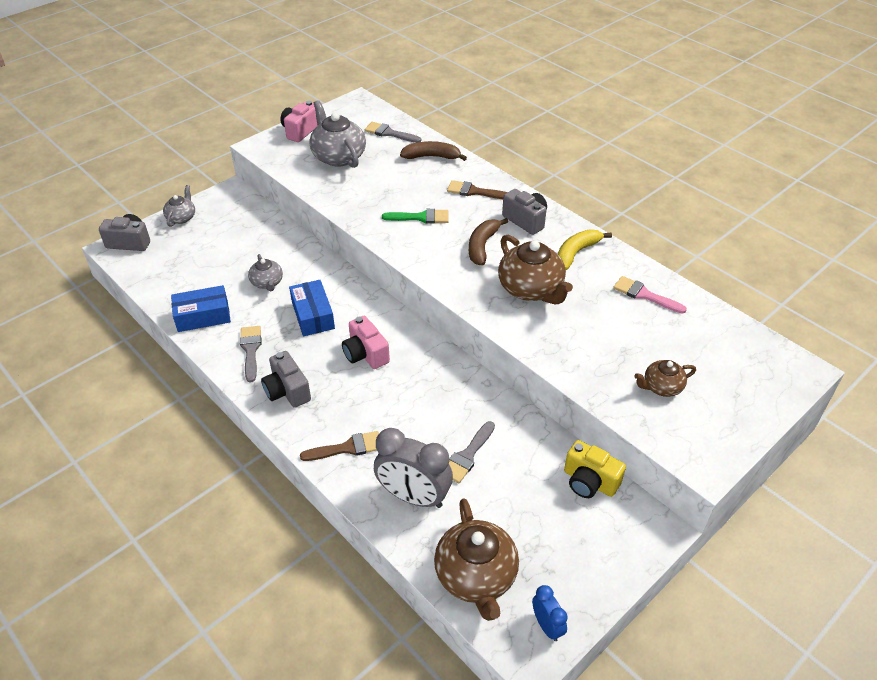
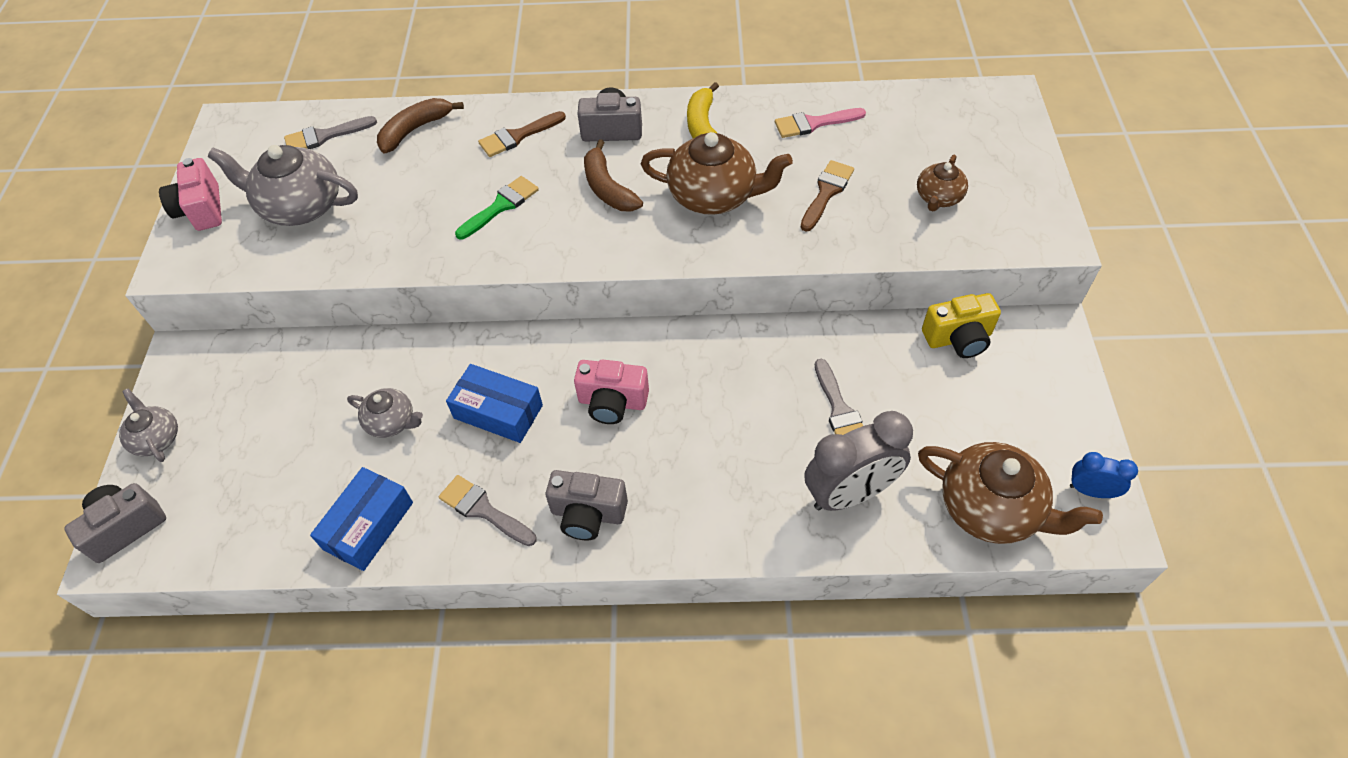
camera: 45 degrees left, 10 degrees up
(347, 448) = (729, 510): brown brush -> brown brush (826, 192)

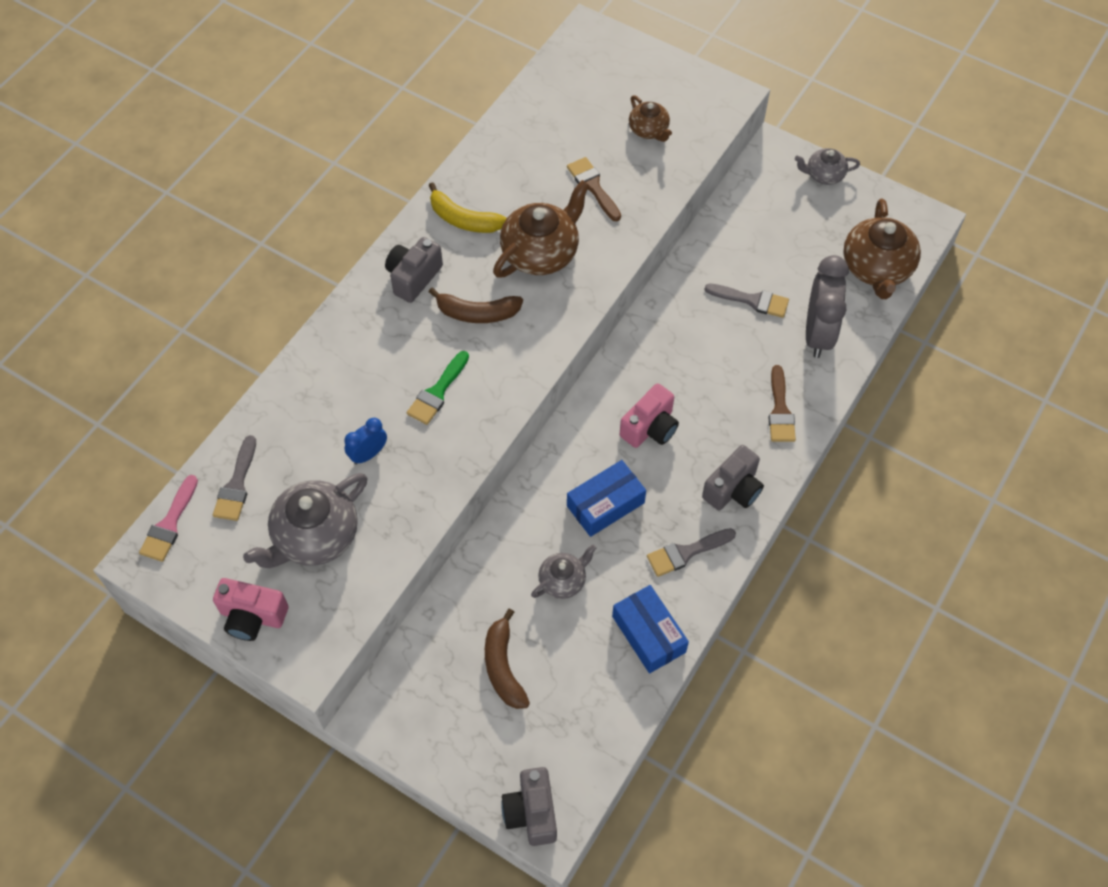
camera: 60 degrees left, 5 degrees up
(156, 438) = (453, 762): grey teapot -> grey teapot (824, 175)
(415, 130) = (290, 413): brown banana -> brown banana (503, 667)
(501, 206) = (437, 392): green brush -> green brush turned 135 degrees counterclockwise
(518, 136) = (365, 344): brown brush -> brown brush (780, 410)
(814, 123) = (518, 152): pink brush -> pink brush (169, 524)
(958, 338) = (743, 201): yellow camera -> none
(991, 508) = (876, 268): brown teapot -> brown teapot turned 120 degrees clockwise
(1090, 491) = (897, 213): blue clock -> blue clock (368, 454)

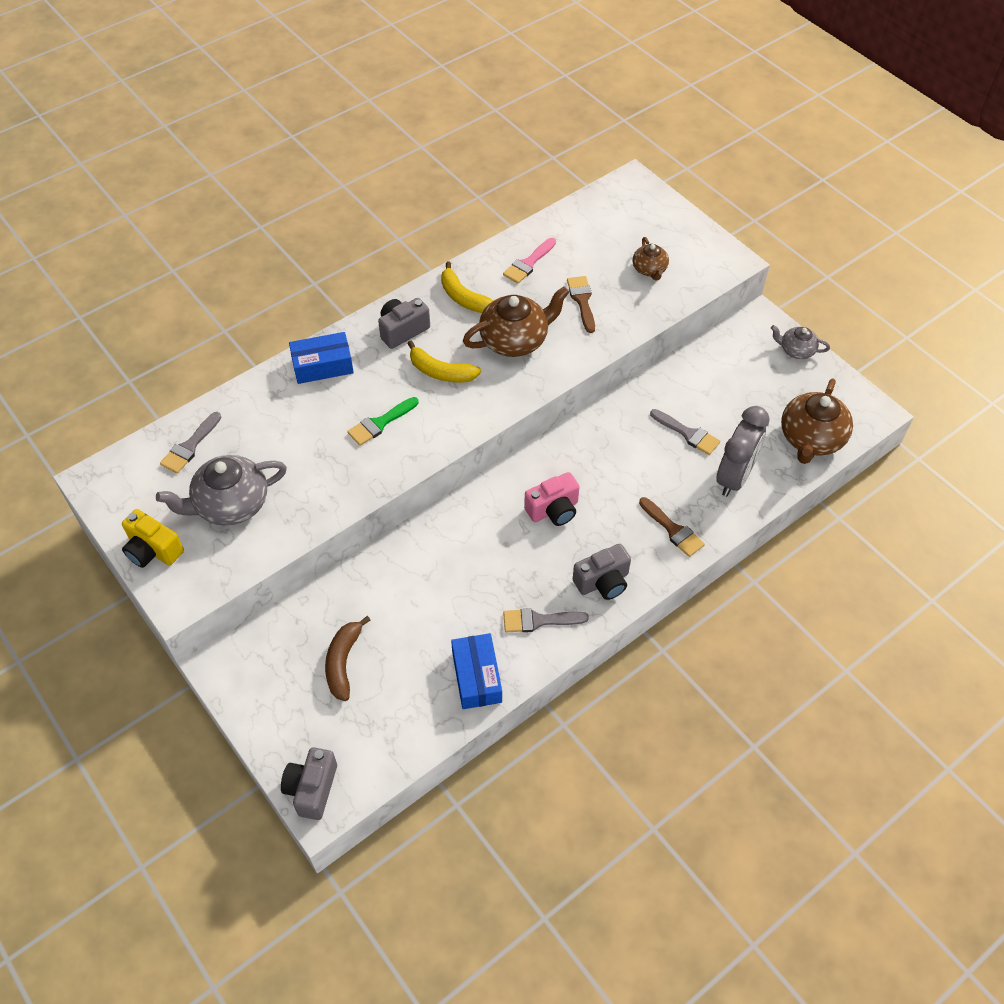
camera: 20 degrees right, 5 degrees down
(169, 524) = (125, 460): pink brush -> pink brush (528, 263)
(252, 616) = (153, 550): pink camera -> yellow camera
(368, 454) = (303, 454): blue clock -> none
(477, 313) = (441, 372): brown banana -> yellow banana
(563, 580) = (424, 609): grey teapot -> none
(605, 504) = (488, 560): blue box -> blue box (323, 365)
(780, 410) = (673, 530): brown brush -> brown brush turned 60 degrees counterclockwise

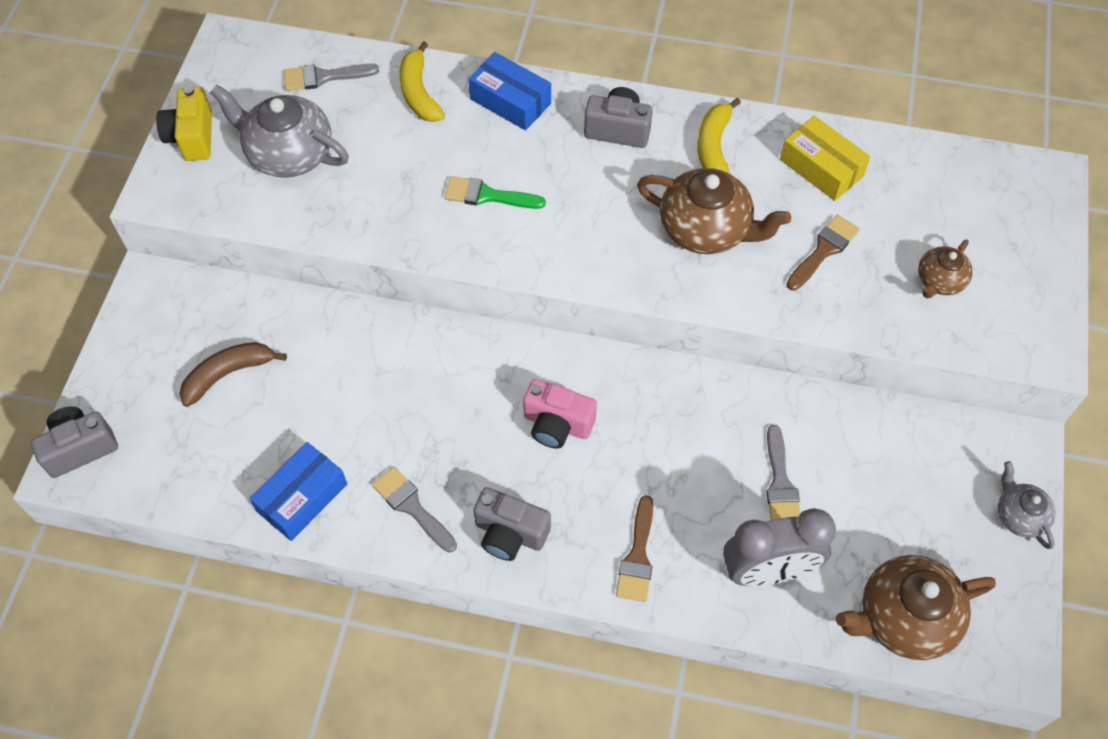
camera: 50 degrees right, 5 degrees up
(441, 372) = (599, 197): yellow banana -> yellow banana (419, 93)
(528, 263) = (821, 168): pink brush -> yellow box

